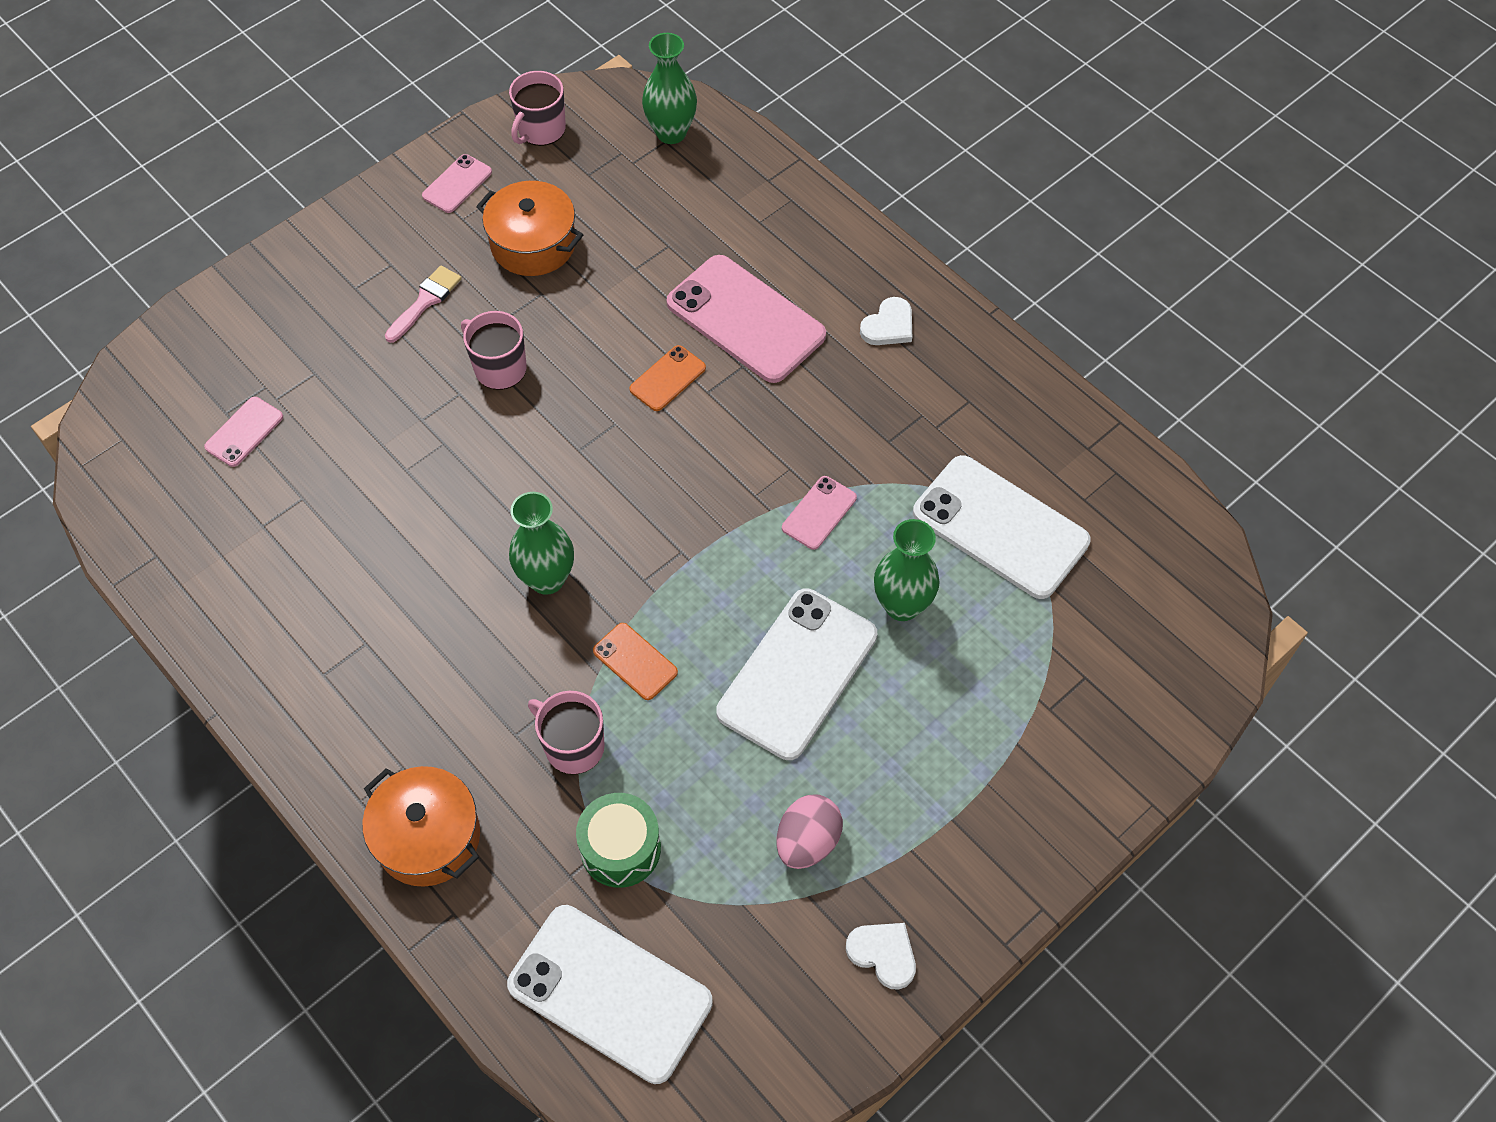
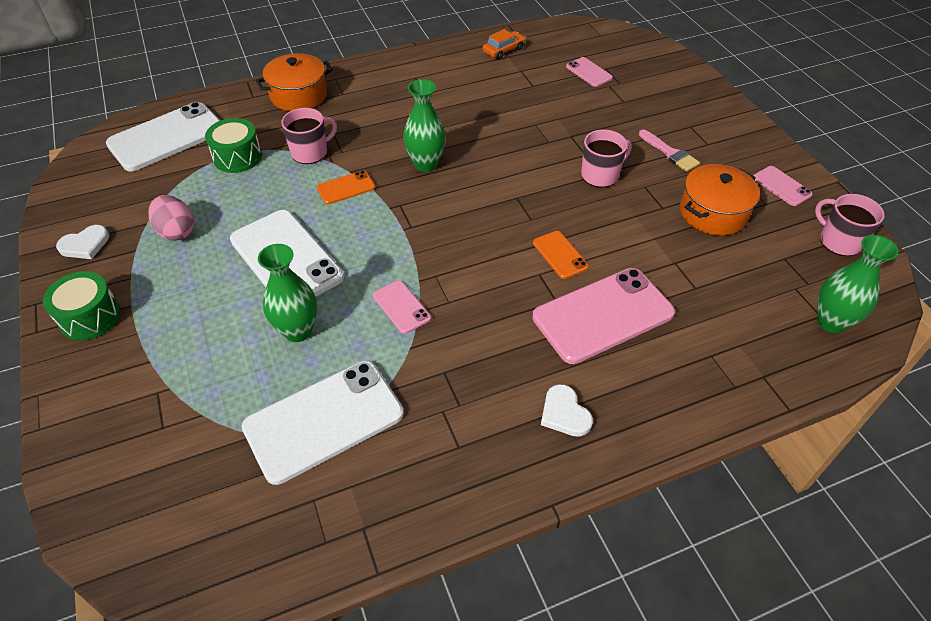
camera: 110 degrees right, 10 degrees down
(204, 567) = (503, 50): none -> orange car
(992, 857) = (90, 317): none -> green drum

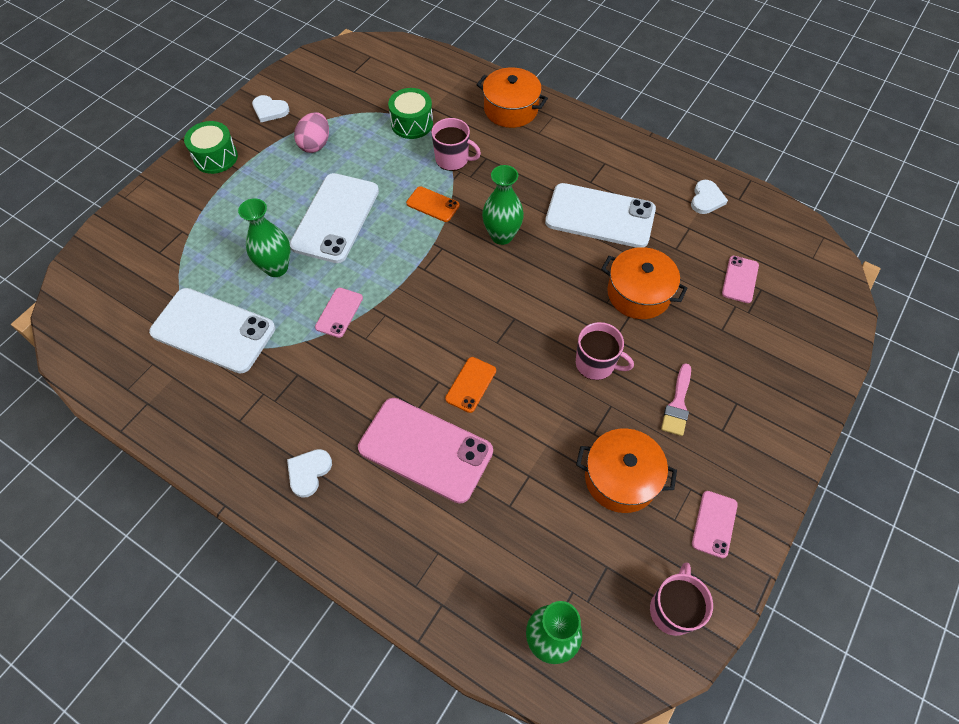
camera: 55 degrees right, 10 degrees up
(166, 137) = (399, 73): white phone -> white phone (600, 216)
(503, 50) = (706, 199): orange car -> white heart
(556, 122) = (638, 293): none -> orange pot

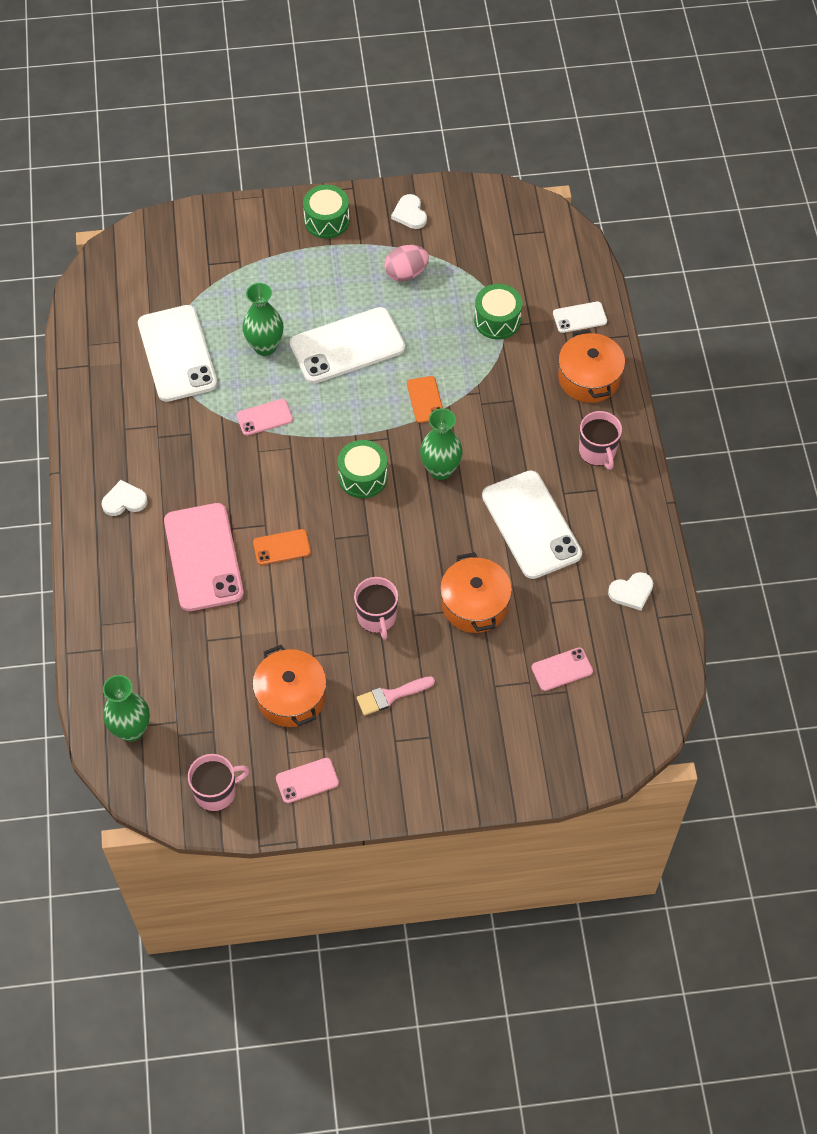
camera: 50 degrees right, 0 degrees up
(453, 159) = (487, 378): pink mug -> pink mug (597, 452)
(458, 83) = (579, 317): none -> white phone
(460, 286) = (363, 477): none -> green drum

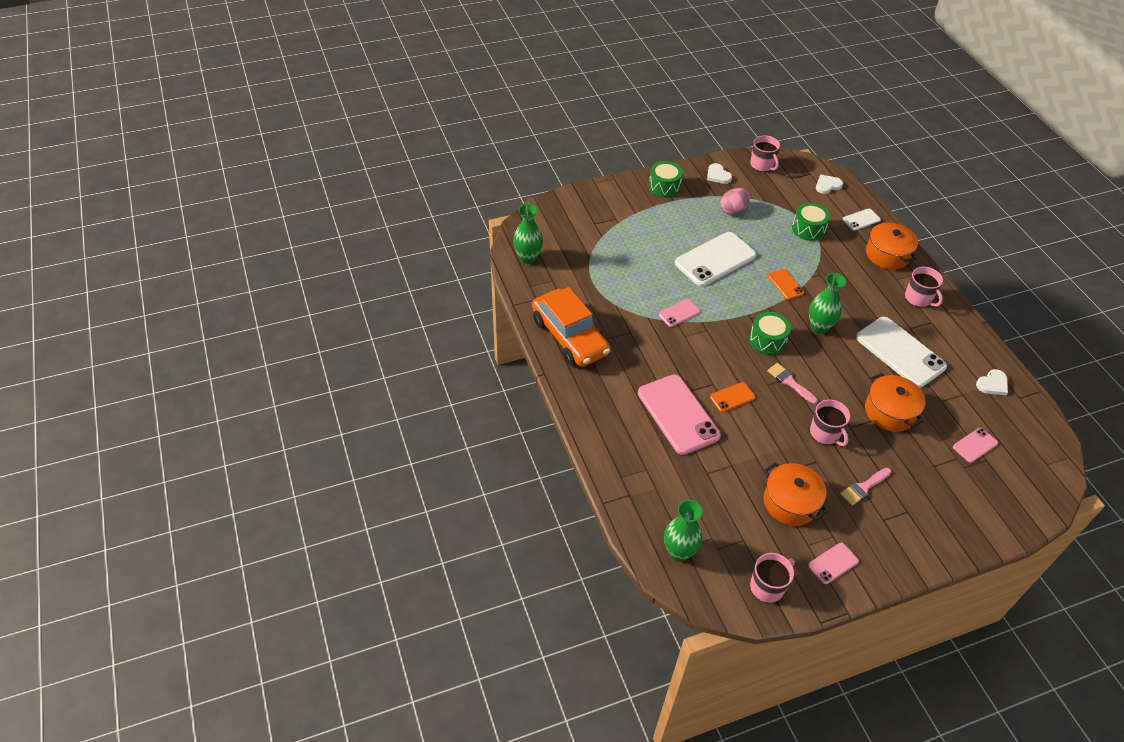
camera: 15 degrees left, 10 degrees down
(111, 426) = (570, 337): none -> orange car
(124, 500) = (601, 385): white heart -> white heart (827, 185)
(177, 354) = (598, 282): white phone -> none
(265, 346) = (658, 268): green vase -> green vase (528, 258)
(364, 540) = (789, 382): none -> pink brush
(481, 206) = (762, 165): none -> pink mug

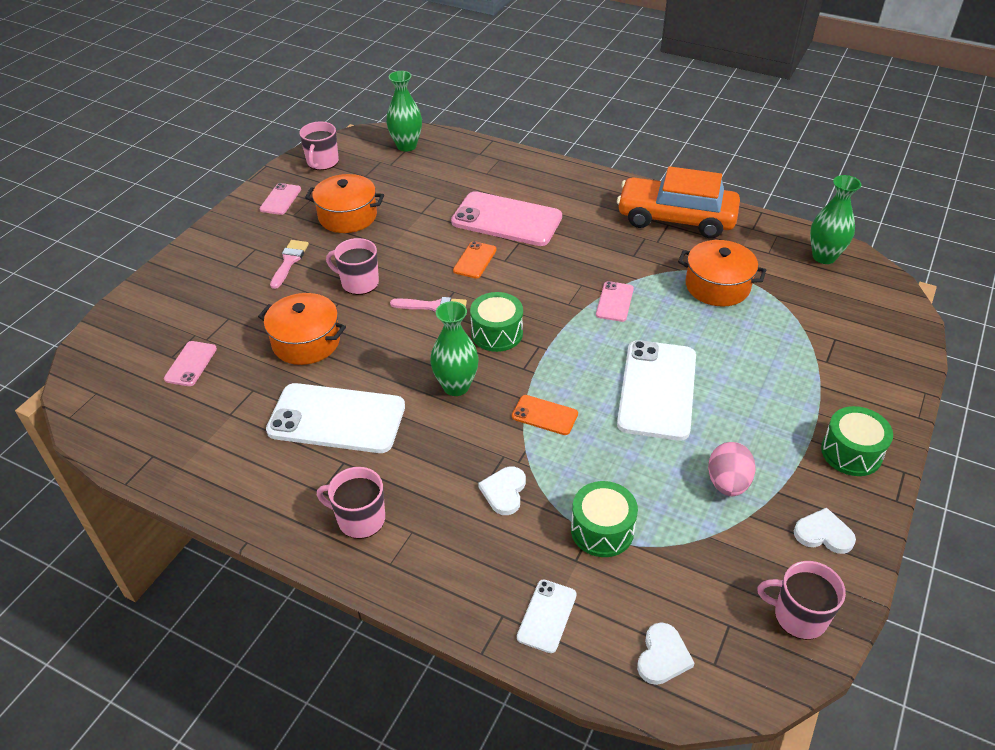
camera: 140 degrees right, 5 degrees down
(887, 254) = (455, 570): orange pot -> orange pot (717, 286)
(992, 384) = (195, 452): white heart -> white heart (504, 491)

